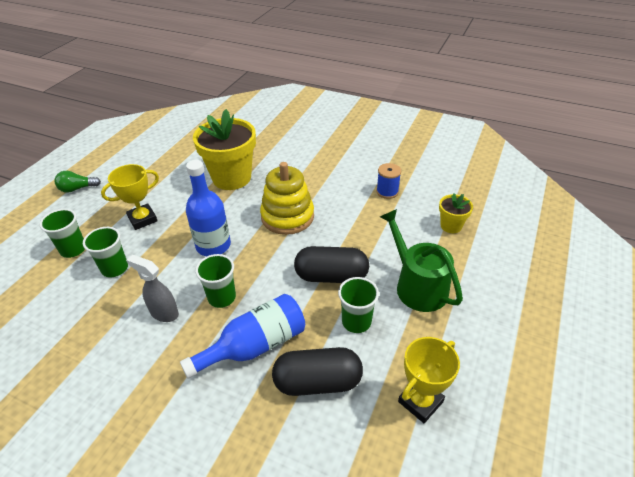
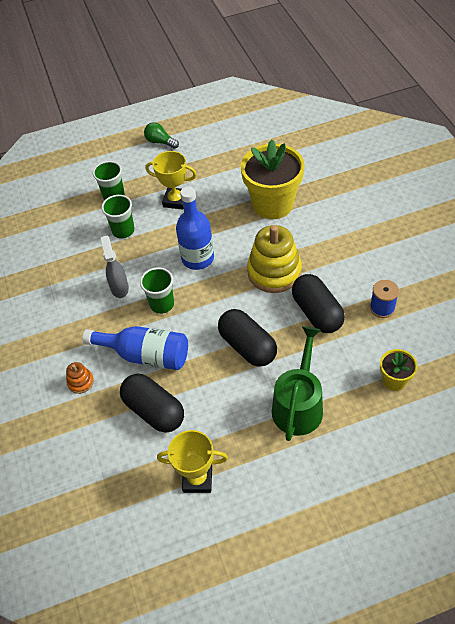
camera: 50 degrees right, 10 degrees up
(217, 419) = (80, 382): none -> orange stacking toy
(351, 221) = (317, 313): none -> black capsule
(356, 322) = (223, 393): green cup -> none

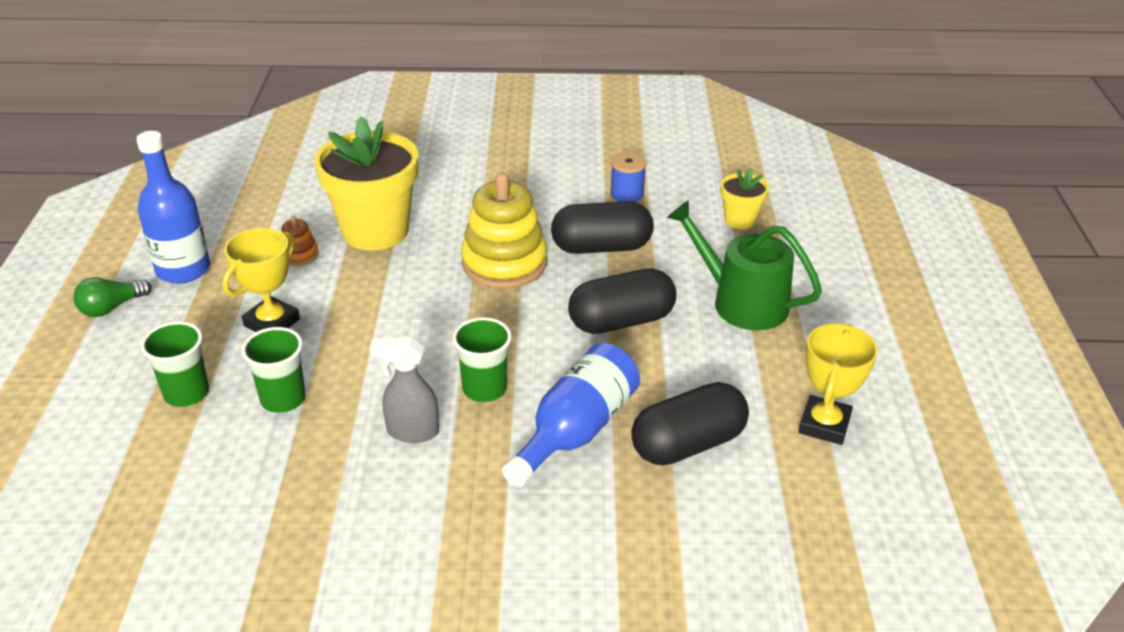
camera: 75 degrees left, 15 degrees down
(80, 382) = (586, 524): orange stacking toy -> orange stacking toy (299, 255)
(197, 258) = (419, 328): blue bottle -> blue bottle (183, 269)

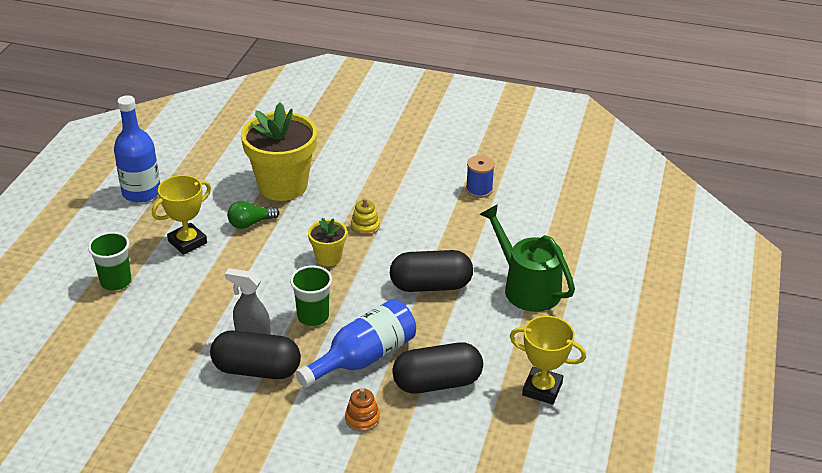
camera: 15 degrees right, 0 degrees up
(111, 308) = (86, 212): green light bulb -> green light bulb (250, 223)
(283, 399) = (176, 297): green cup -> none
(299, 255) = (223, 195): orange stacking toy -> orange stacking toy (362, 418)
(504, 263) = (365, 226): yellow stacking toy -> yellow stacking toy, size x0.45
(601, 247) = (441, 226): black capsule -> black capsule (256, 370)
(740, 220) = (558, 223): yellow flower pot -> yellow flower pot (328, 258)
(824, 425) = (542, 389): yellow trophy -> yellow trophy turned 75 degrees clockwise

